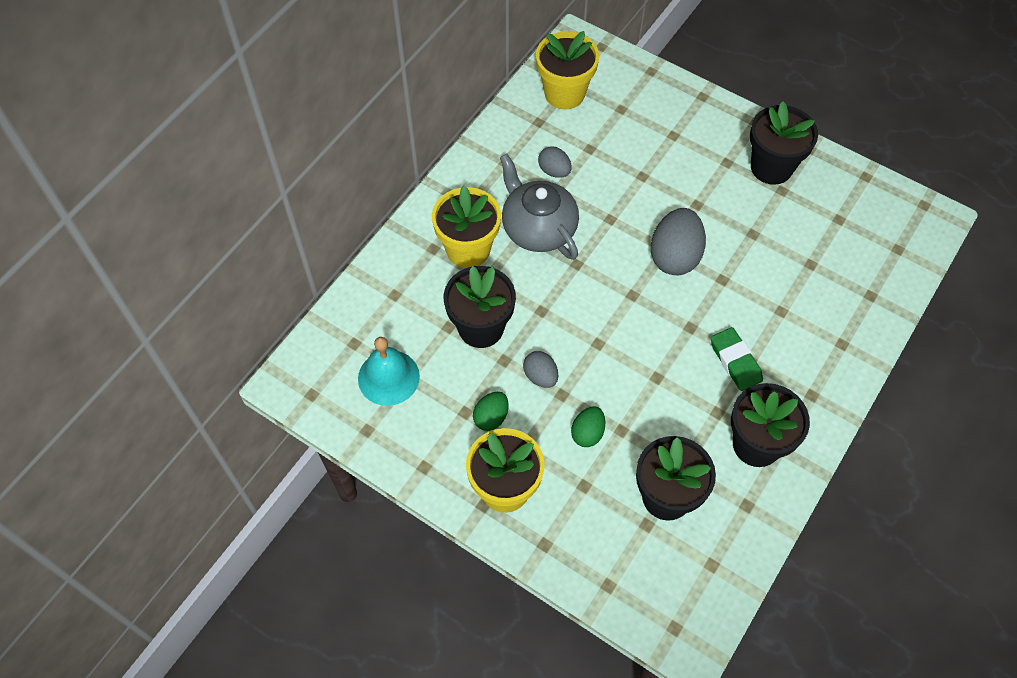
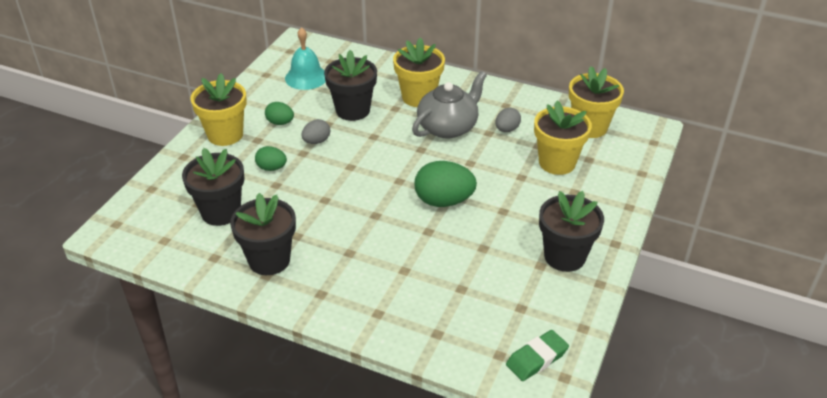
camera: 80 degrees right, 20 degrees down
(623, 138) = (557, 163): none -> yellow flower pot
(675, 256) = (444, 201): grey egg -> green egg
(735, 361) = (347, 243): green eraser -> green eraser (536, 358)

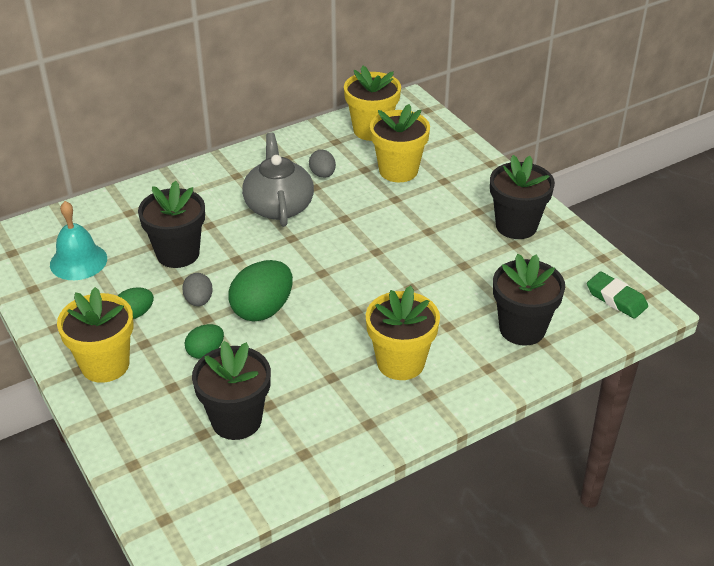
camera: 55 degrees left, 0 degrees up
(269, 260) = (348, 412): black flower pot -> black flower pot (522, 329)
(418, 97) = (211, 202): yellow flower pot -> yellow flower pot (400, 362)
(444, 201) = (380, 258): green egg -> green egg (262, 310)
(536, 358) = (616, 299): green eraser -> green eraser turned 45 degrees counterclockwise

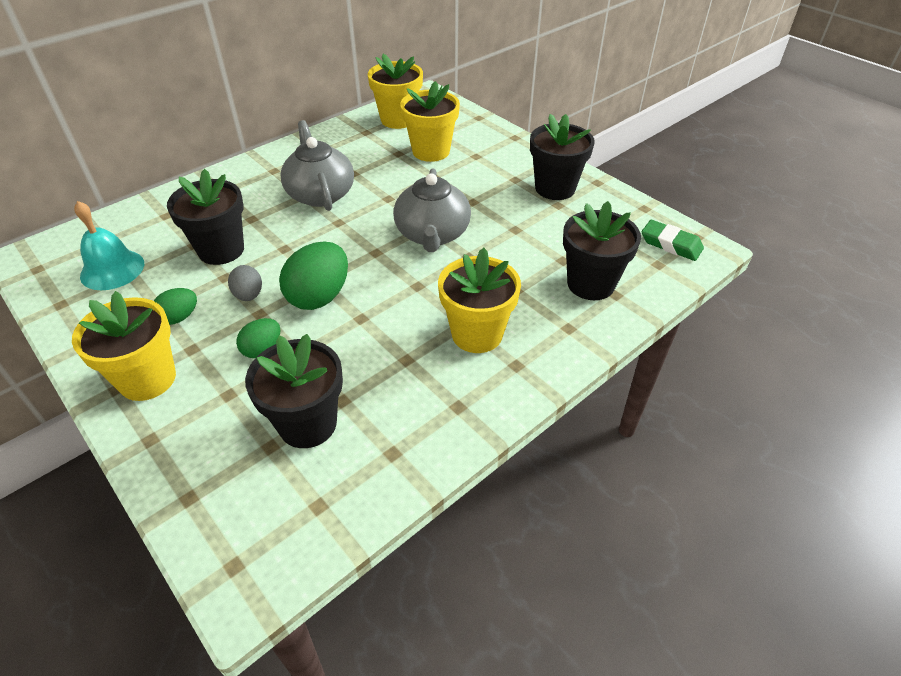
camera: 10 degrees left, 5 degrees up
(322, 174) = (359, 161): grey egg -> none
(380, 261) = (432, 234): none -> grey teapot

